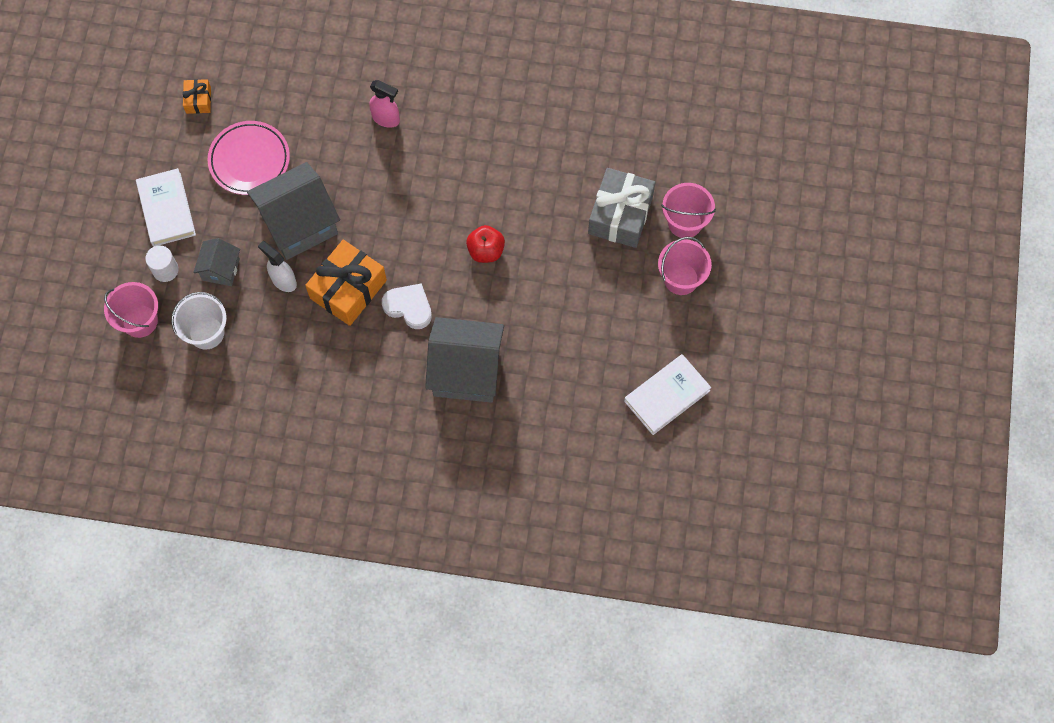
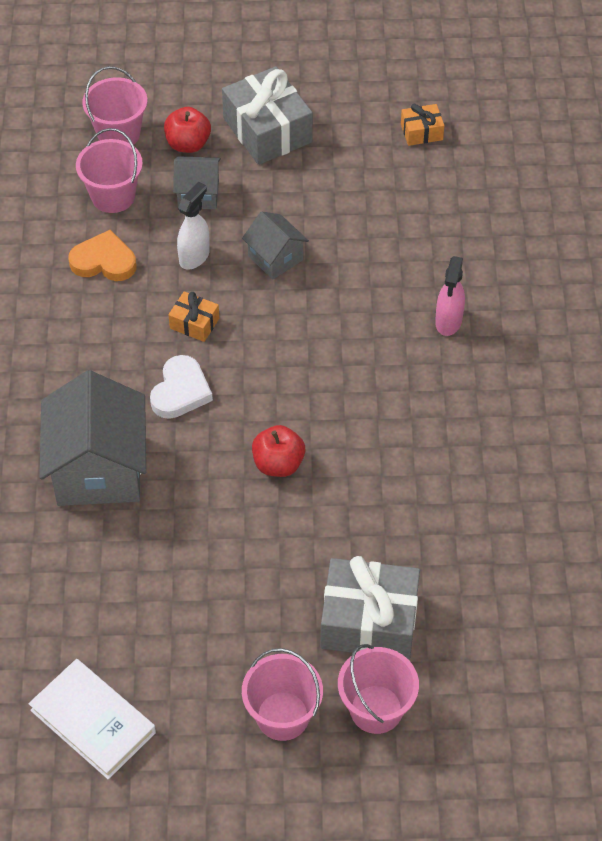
camera: 80 degrees right, 15 degrees down
(165, 270) = (188, 144): white cylinder -> red apple
(166, 209) = (267, 130): white book -> grey gift
(206, 332) = (113, 196): white bucket -> pink bucket
(249, 160) = (352, 194): pink plate -> none
(272, 347) = (104, 261): none -> orange heart
(299, 224) = (275, 258): grey house -> grey house, size x0.52
(348, 289) = (194, 323): orange gift -> orange gift, size x0.49

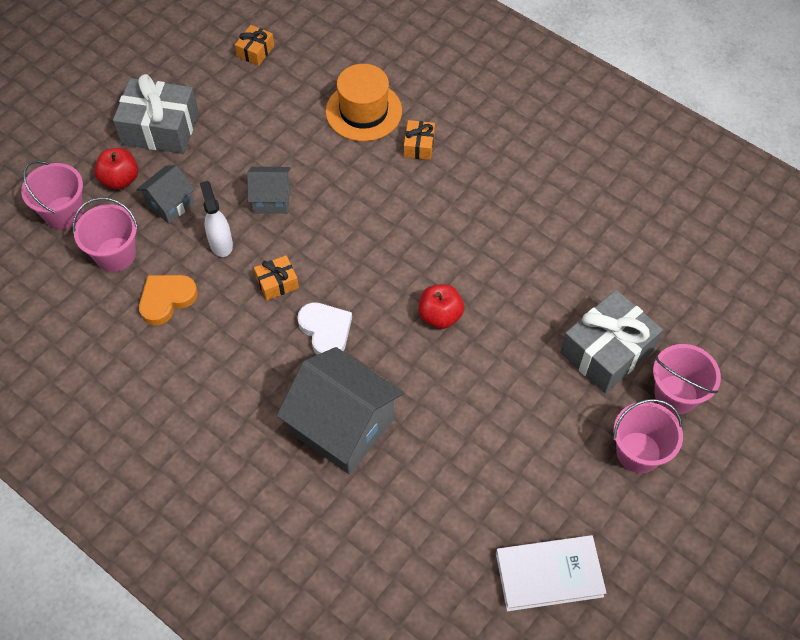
camera: 50 degrees left, 5 degrees up
(442, 254) = (363, 111): none -> orange hat
(448, 322) = (419, 146): pink spray bottle -> orange gift

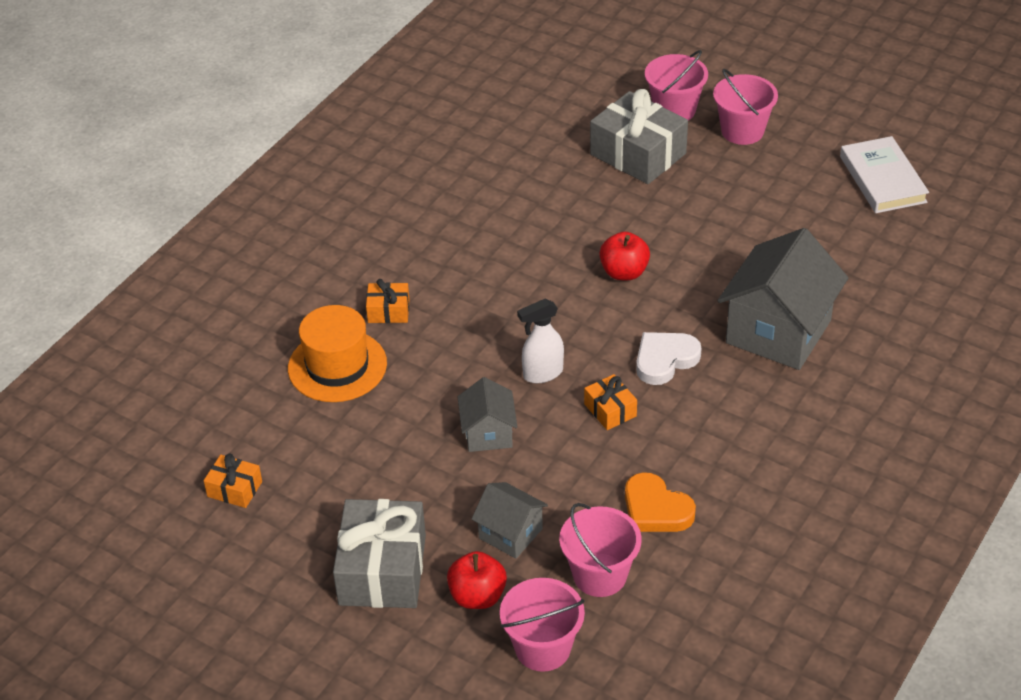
camera: 95 degrees left, 15 degrees down
(221, 243) = (563, 471): white spray bottle -> white spray bottle (542, 373)

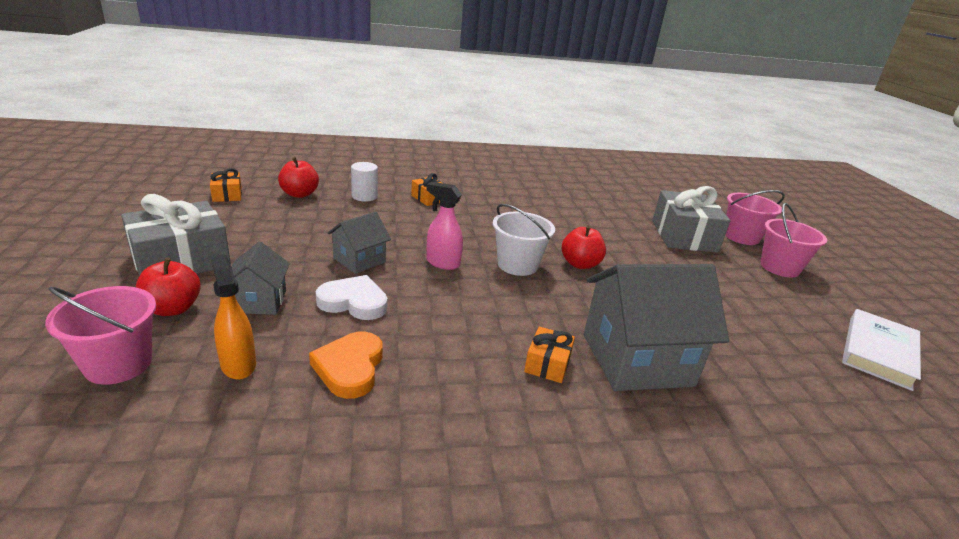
camera: 45 degrees right, 15 degrees down
(284, 422) = (299, 194): none -> red apple
(337, 366) = (364, 196): orange hat -> white cylinder
(542, 373) = (442, 263): white spray bottle -> pink spray bottle
(589, 319) = (517, 265): none -> white bucket
(600, 575) = (238, 364): pink bucket -> orange spray bottle
(610, 410) = (440, 303): orange gift -> orange gift (547, 364)
(665, 360) = (524, 311): white heart -> white heart (354, 302)

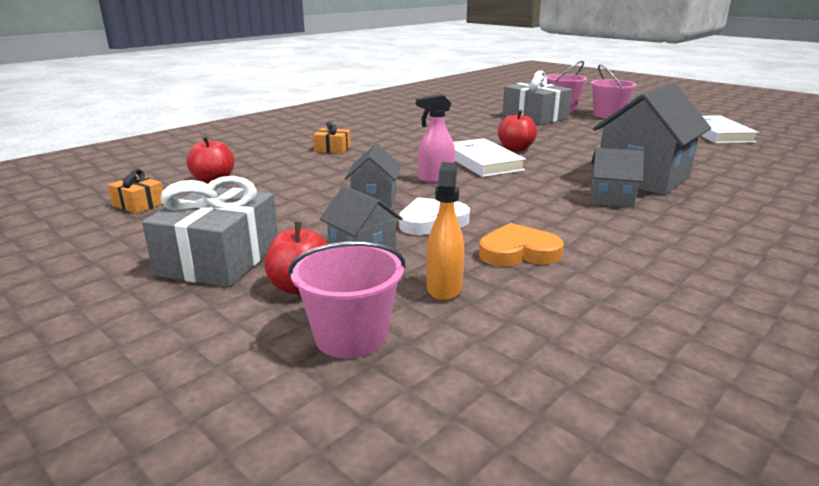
camera: 35 degrees left, 5 degrees down
(238, 364) = (444, 288): orange spray bottle -> orange spray bottle turned 75 degrees clockwise
(350, 368) = (518, 252): orange heart -> orange heart turned 120 degrees clockwise
(364, 196) = (277, 164): white cylinder -> none
(517, 265) = (482, 162): white bucket -> white book
(547, 364) = (611, 199): orange gift -> grey house

